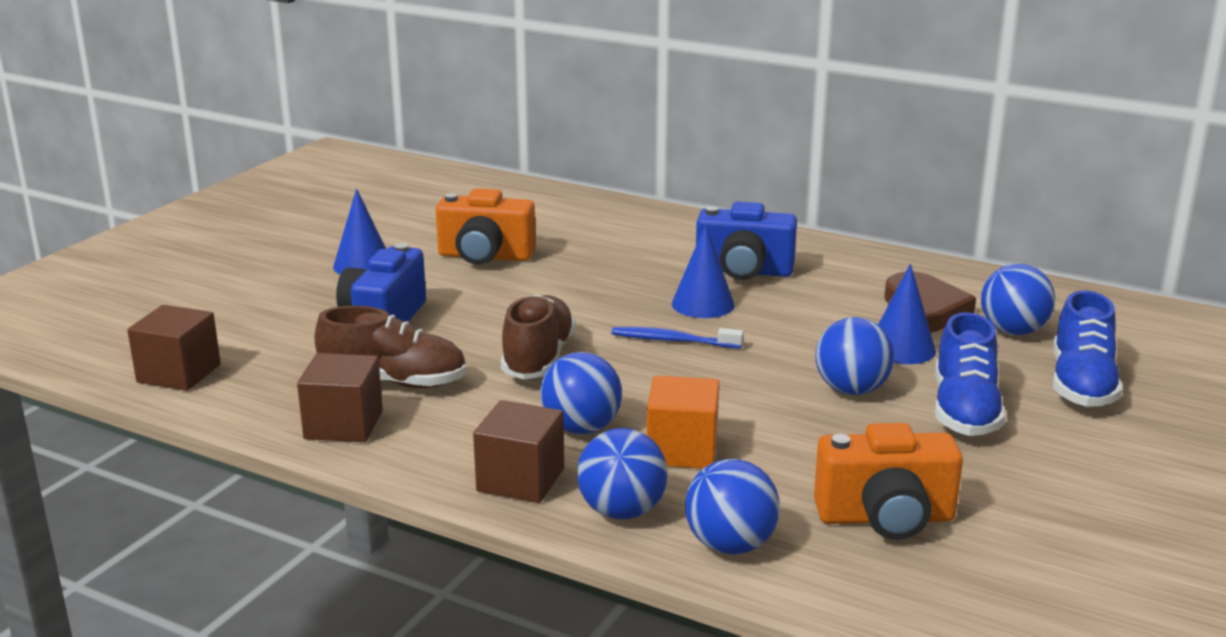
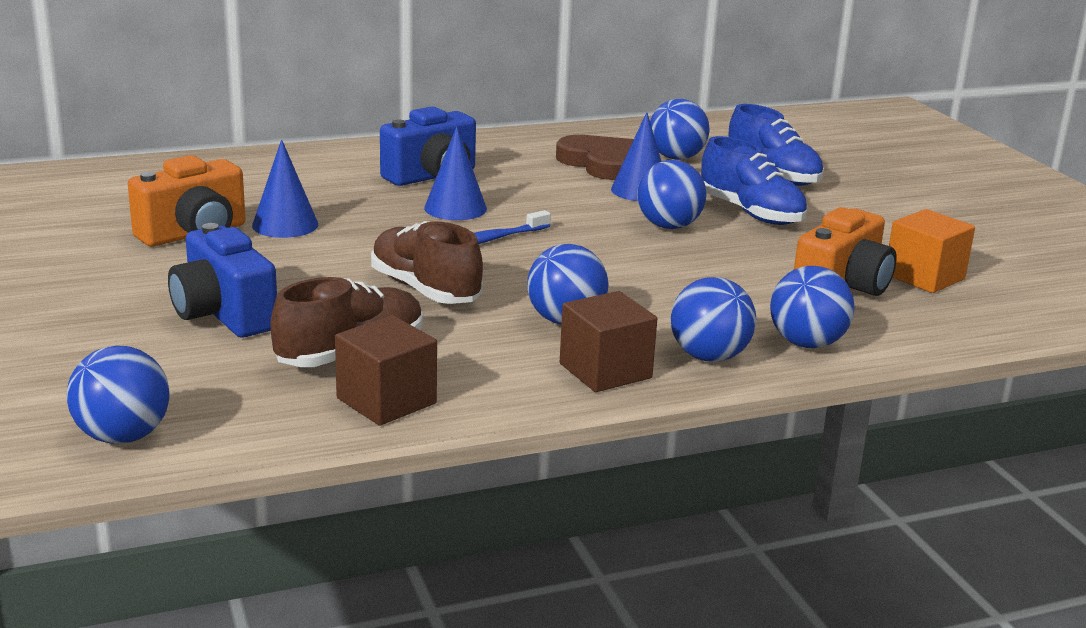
camera: 50 degrees left, 0 degrees up
(179, 373) = (123, 437): brown cube -> blue ball
(363, 265) = (87, 280): blue cone -> blue cone (285, 225)
(682, 450) = (657, 304): orange cube -> orange cube (924, 277)

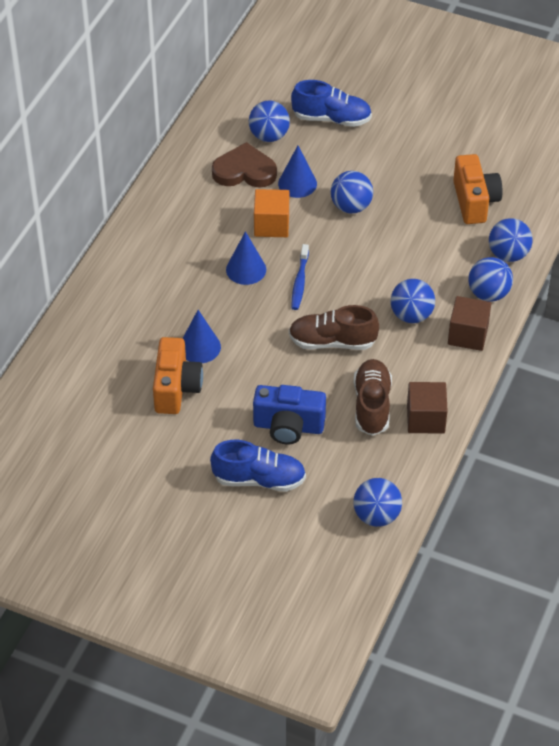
camera: 45 degrees left, 25 degrees up
(432, 176) = (192, 250): blue camera -> none
(751, 213) = (367, 165): blue shoe -> blue shoe (259, 479)
(924, 277) = (491, 165): orange cube -> orange cube (271, 225)

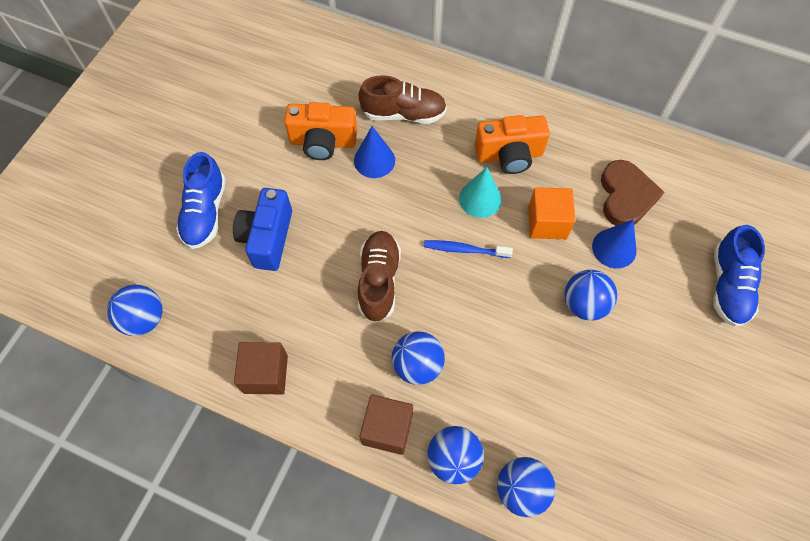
camera: 90 degrees right, 15 degrees up
(246, 269) = (480, 199): blue cone -> turquoise cone
(269, 136) = (685, 220): blue ball -> none
(372, 405) = (289, 318): brown shoe -> brown shoe (403, 114)
(475, 201) = (611, 452): orange camera -> orange camera (509, 155)

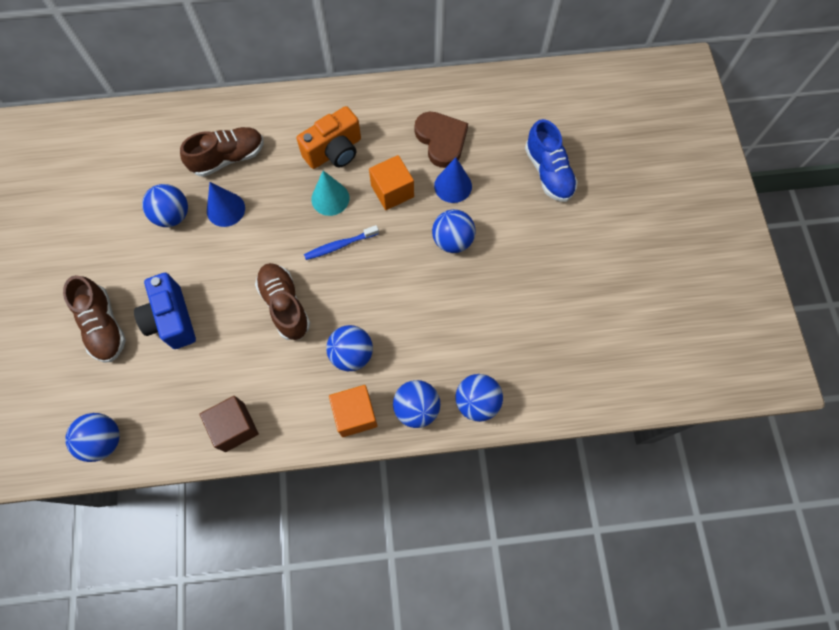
camera: 30 degrees left, 5 degrees up
(205, 212) = (104, 326): blue shoe -> brown shoe
(323, 142) = (173, 215): orange camera -> blue ball
(387, 429) = (355, 414): brown cube -> orange cube

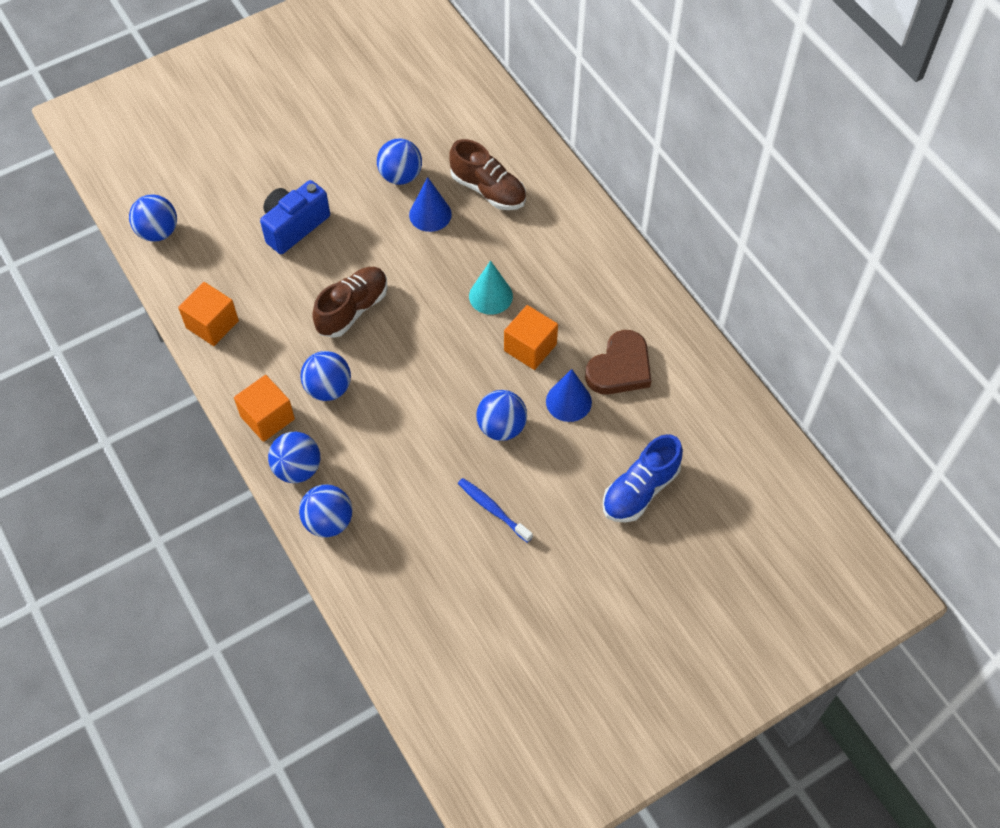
camera: 65 degrees right, 10 degrees down
(104, 326) = (263, 179): brown shoe -> none
(234, 427) = (212, 324): brown cube -> orange cube
(334, 151) = (548, 276): orange camera -> none
(340, 245) = (442, 327): blue toothbrush -> blue toothbrush (493, 510)

